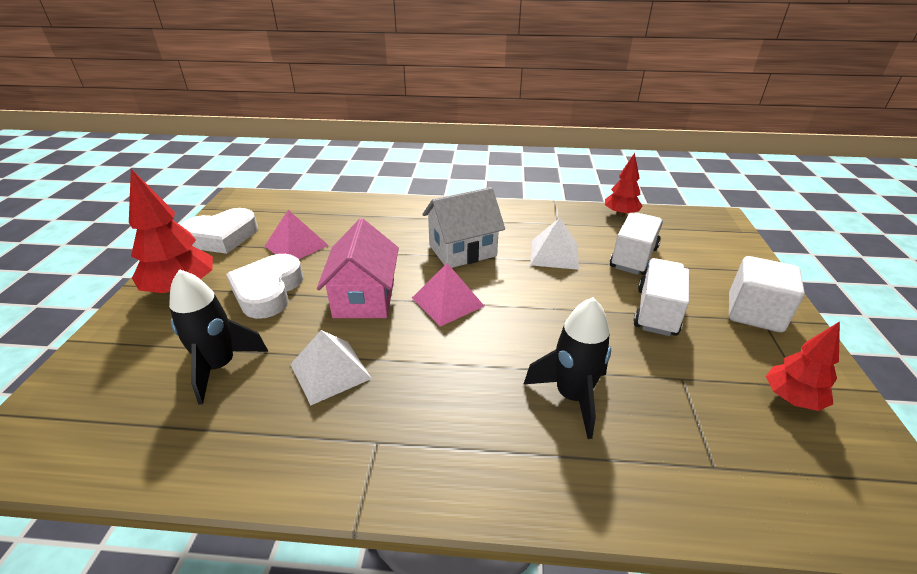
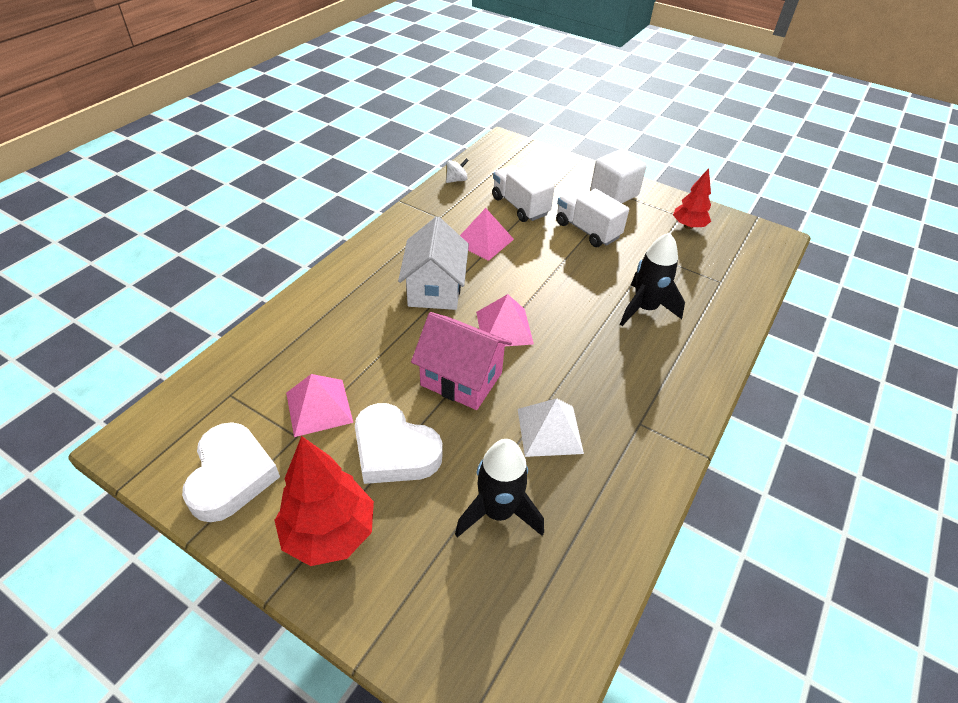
camera: 65 degrees left, 10 degrees up
(554, 254) = (483, 241): white pyramid -> pink pyramid
(620, 214) = (456, 180): red tree -> white spinning top

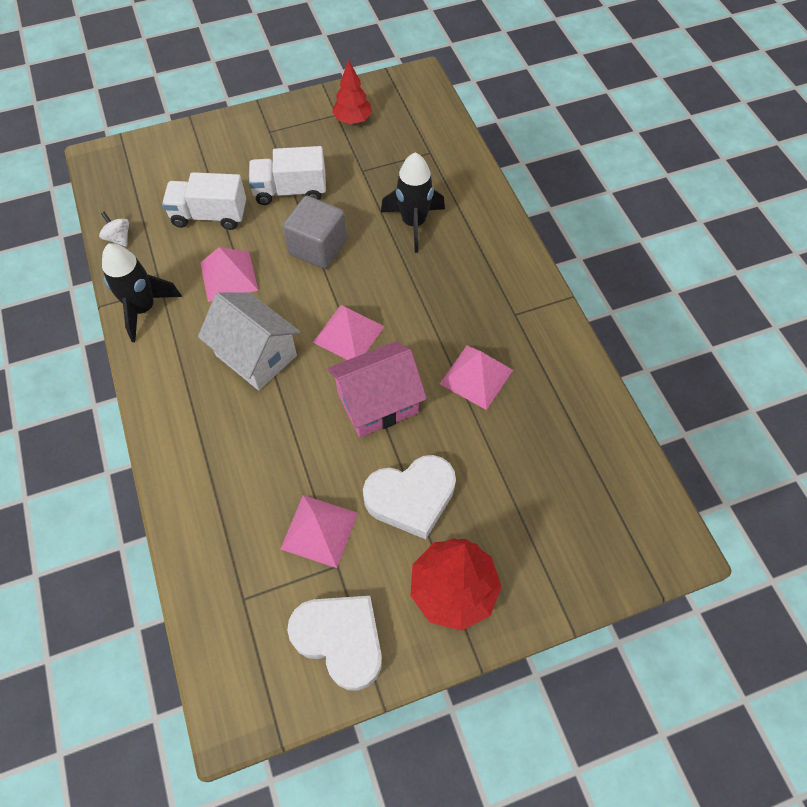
camera: 50 degrees left, 15 degrees up
(456, 180) = (119, 238): white spinning top -> white spinning top turned 45 degrees counterclockwise
(498, 512) = (519, 460): black rocket -> black rocket (143, 309)
(549, 430) = (476, 377): white pyramid -> pink pyramid
(558, 269) = (318, 247): none -> grey cube
(614, 193) = (263, 135): white cube -> none

